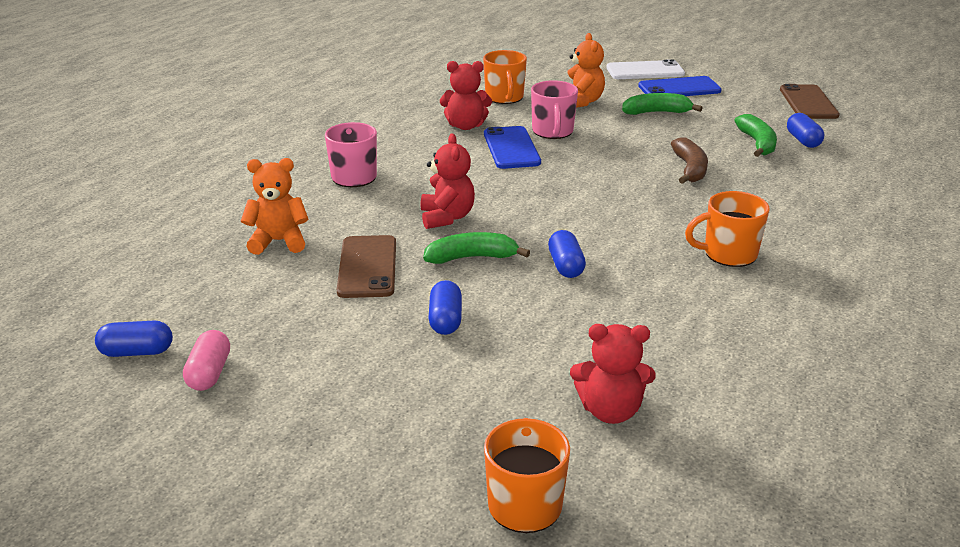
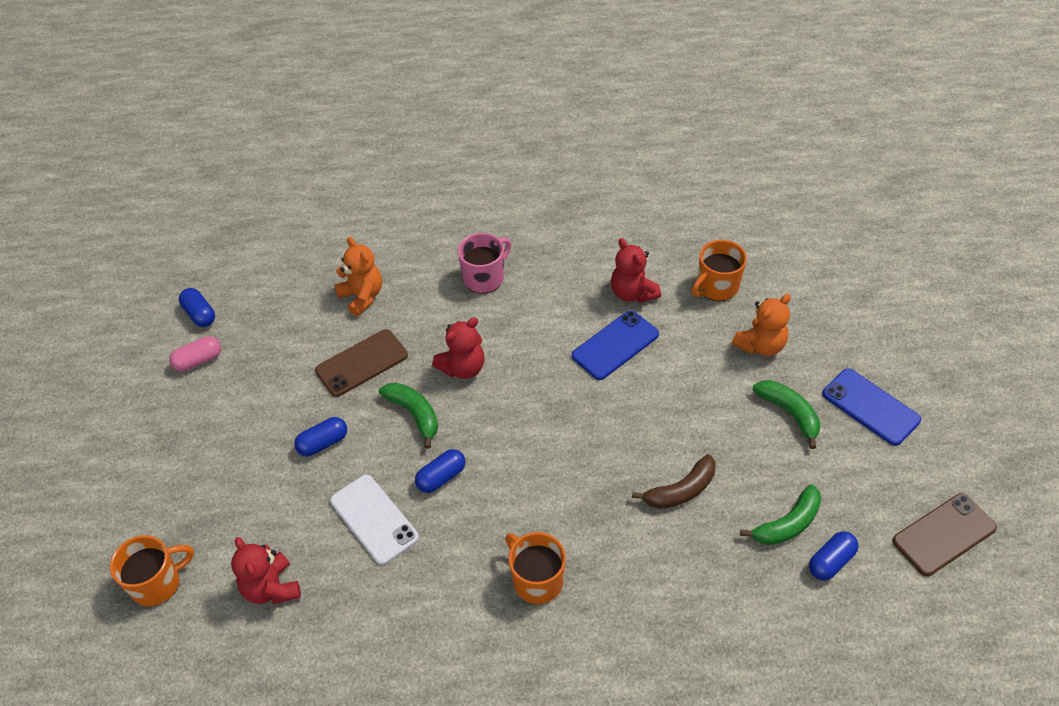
camera: 60 degrees right, 20 degrees up
(552, 132) = (673, 356): pink mug -> none
(645, 71) = (890, 359): white phone -> white phone (374, 519)

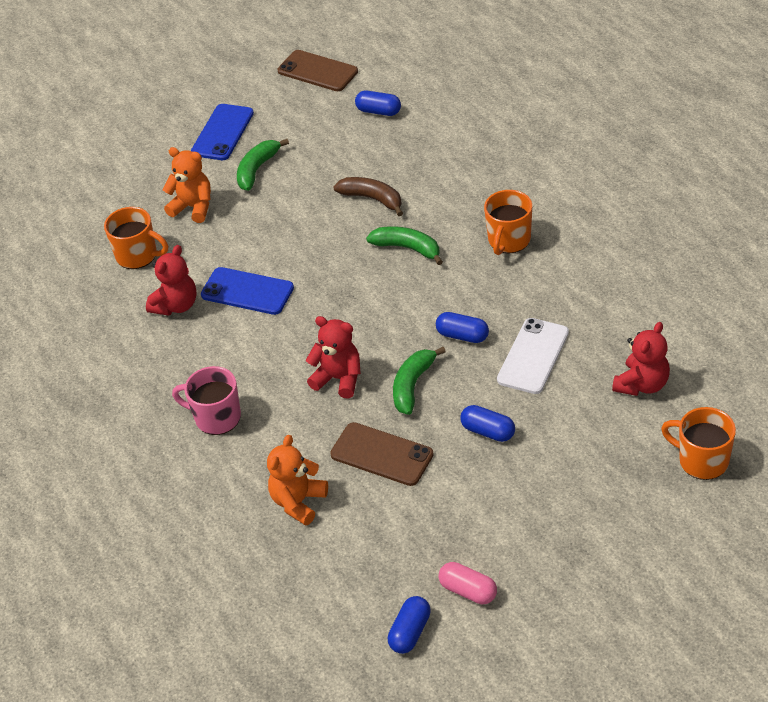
camera: 115 degrees left, 5 degrees down
(787, 524) = (362, 139): green banana -> green banana (407, 248)

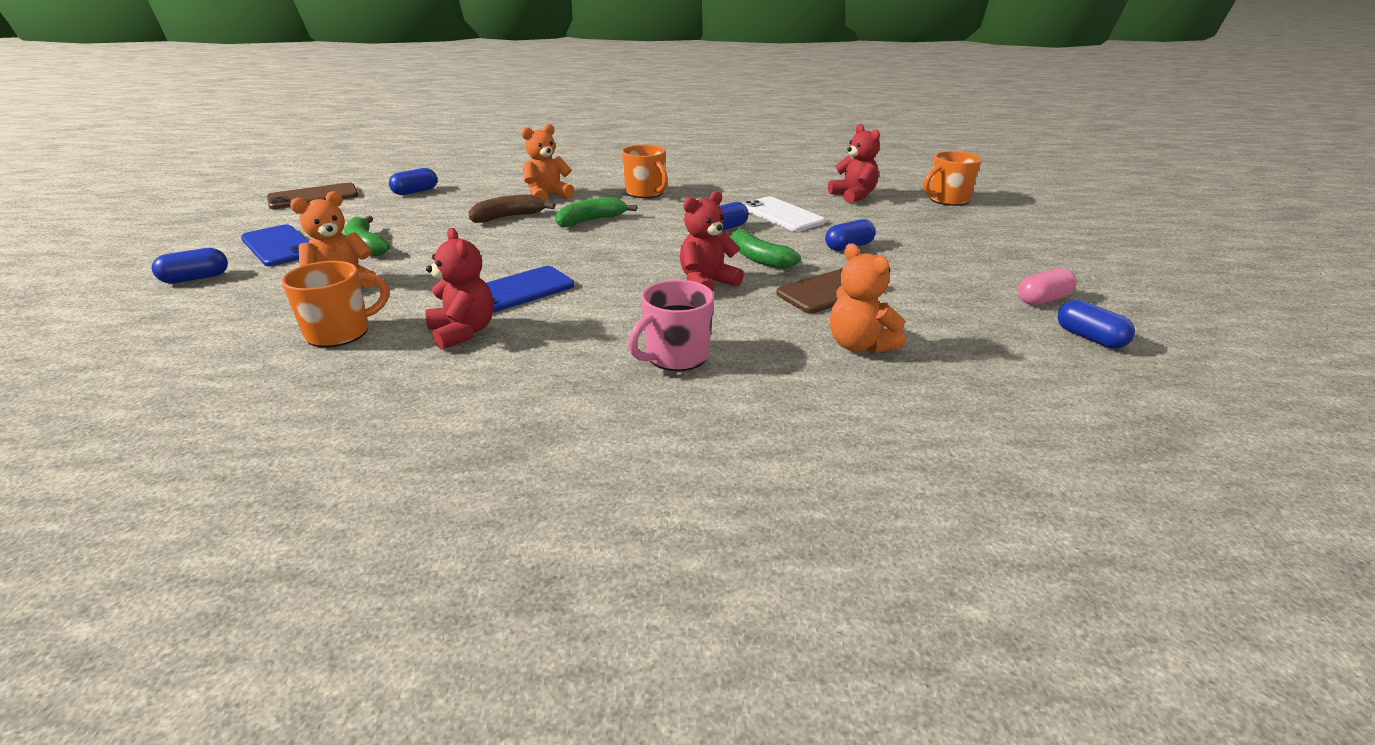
camera: 65 degrees left, 15 degrees down
(152, 141) = (195, 278): none -> blue capsule
(440, 188) = (547, 196): none -> orange teddy bear

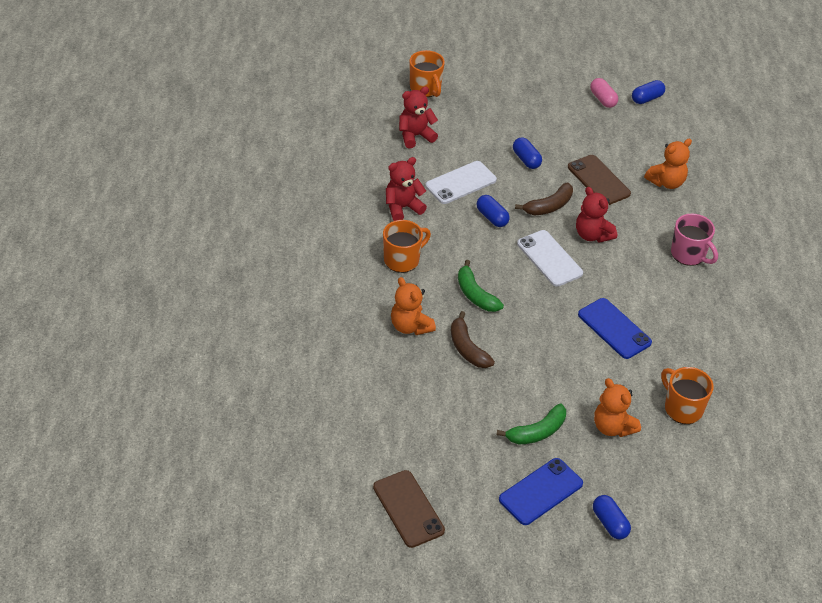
camera: 90 degrees left, 15 degrees up
(415, 192) = (394, 428): blue capsule -> none
(463, 332) = (674, 348): red teddy bear -> red teddy bear (402, 208)
(654, 256) = (549, 258): none -> white phone
(758, 258) = (549, 206): green banana -> brown banana

